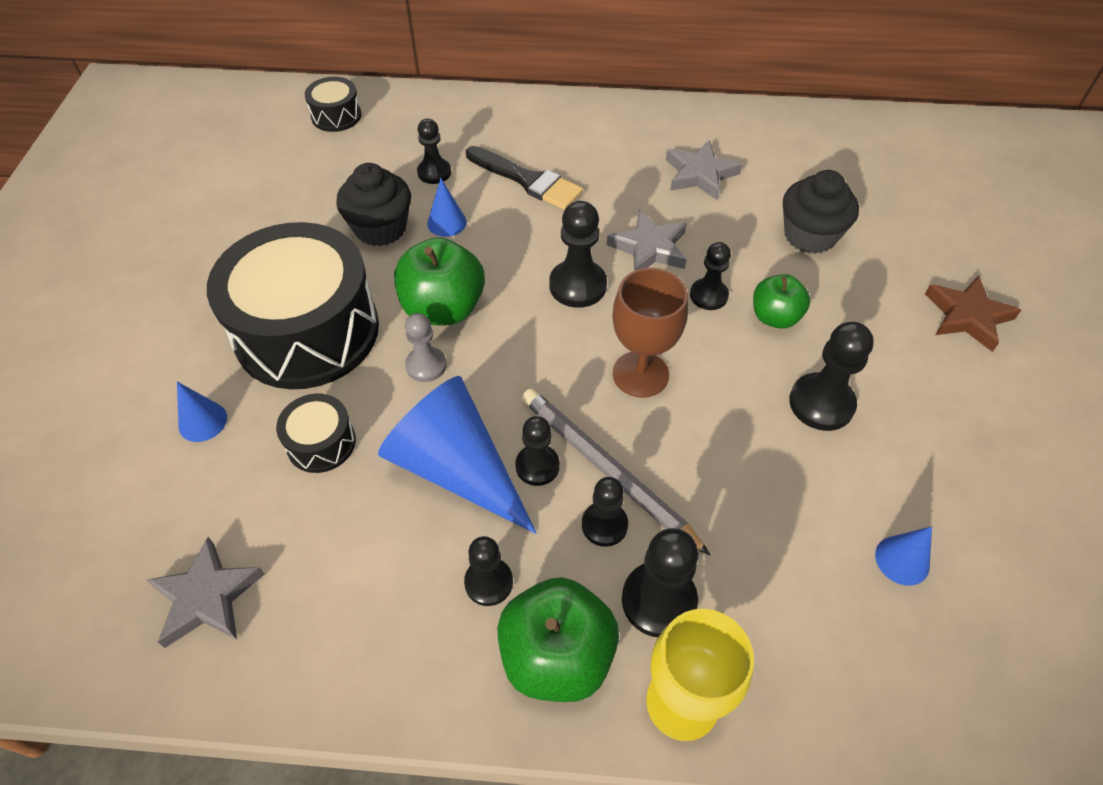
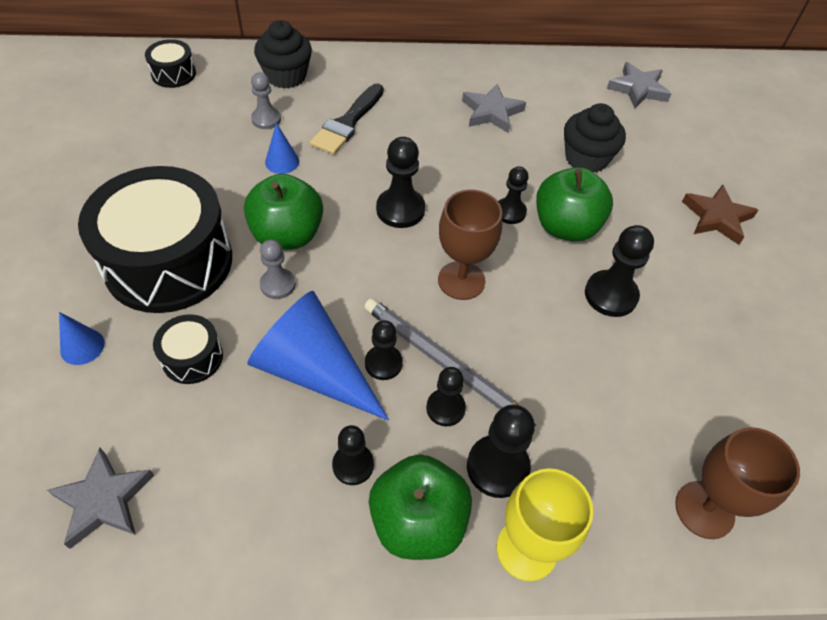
camera: 10 degrees left, 0 degrees up
(380, 228) = (224, 169): black cupcake -> black cupcake (286, 76)
(434, 172) = (266, 119): black pawn -> grey pawn
(527, 180) = (347, 123): black brush -> black brush turned 90 degrees clockwise
(649, 248) = (457, 175): grey star -> grey star (638, 89)
(775, 317) = (565, 227): green apple -> green apple, size x1.61
(902, 560) = (688, 417): blue cone -> none
(909, 676) = (704, 509): none -> brown goblet

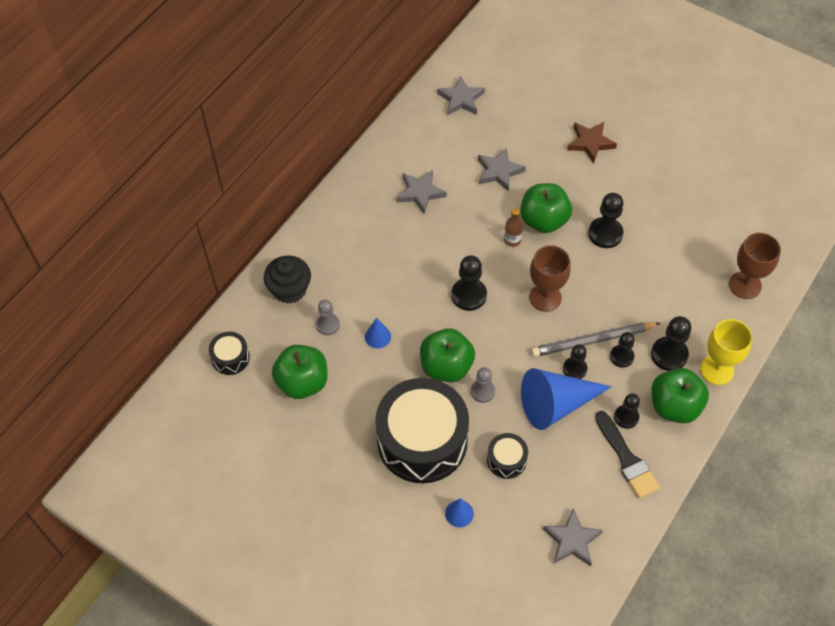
camera: 50 degrees left, 5 degrees up
(180, 133) = (302, 382): none -> green apple
(347, 123) = (368, 279): black brush -> black brush (627, 459)
(510, 212) = (512, 240): black pawn -> brown bottle
(586, 158) = (499, 171): black cupcake -> grey star

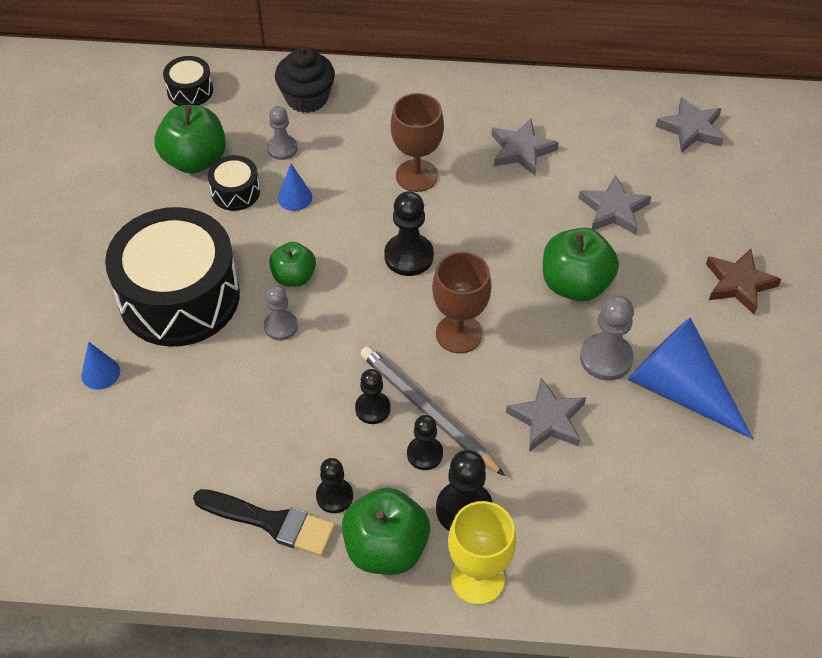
camera: 60 degrees right, 5 degrees down
(446, 366) = (294, 277): green apple -> green apple, size x0.62
(506, 460) = (198, 390): black drum -> black drum (235, 192)
(512, 240) = (520, 265): brown bottle -> none
(556, 404) = (307, 410): blue cone -> blue cone (679, 389)
(572, 540) = (119, 507): grey star -> grey star (547, 419)
(605, 233) = (606, 358): black pawn -> grey pawn
(627, 459) = (271, 522): black brush -> black brush turned 105 degrees counterclockwise
(745, 285) = (647, 562): brown goblet -> brown goblet (416, 175)

